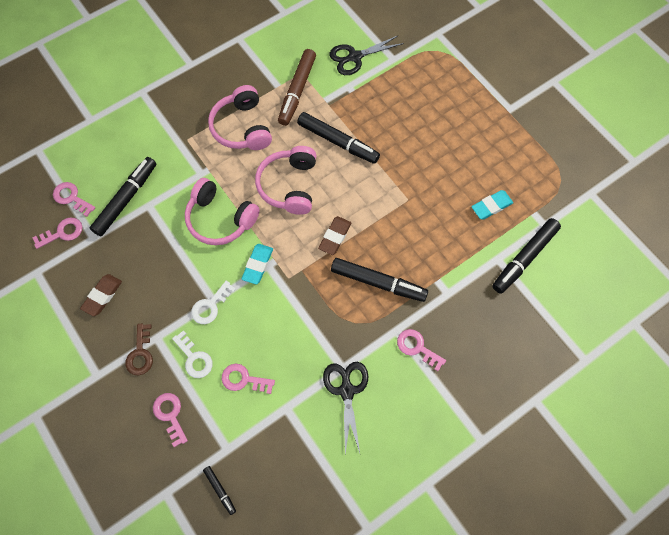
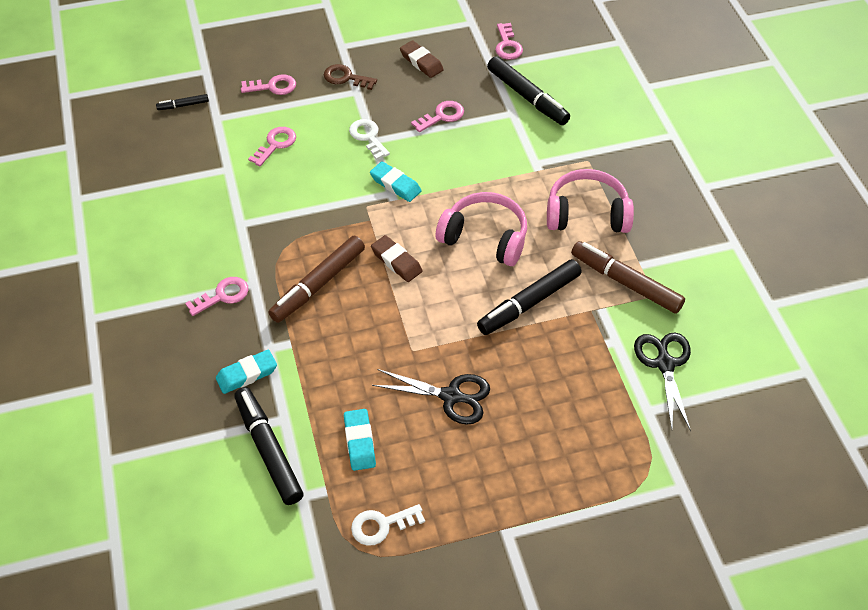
camera: 110 degrees right, 15 degrees down
(71, 198) = (547, 57): pink key -> pink key (442, 116)
(194, 358) = (319, 114): white key -> white key (382, 525)
(220, 219) = (468, 166): pink headphones -> none
(346, 391) = (214, 220): black scissors -> black scissors (451, 396)
(378, 282) = (318, 285): black marker -> brown marker
(475, 298) = (247, 374): none -> turquoise eraser

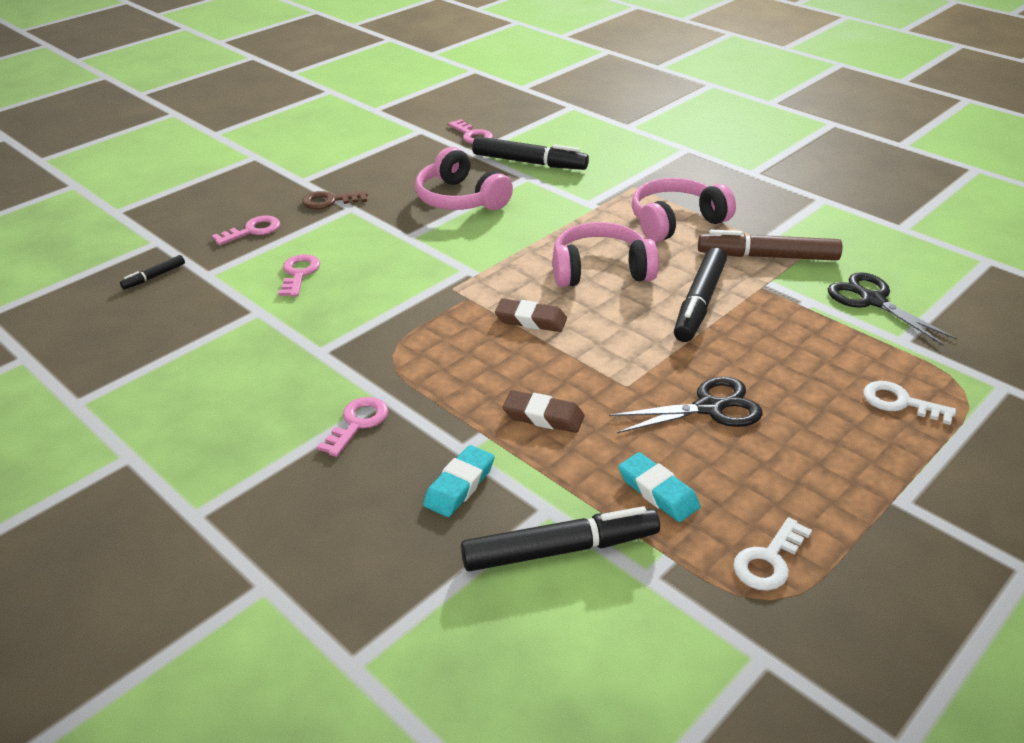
camera: 30 degrees left, 15 degrees down
(268, 450) = (560, 549): black marker -> black marker turned 135 degrees clockwise
(318, 285) = (464, 370): brown marker -> none
(368, 137) = (399, 236): white key -> white key (900, 403)
(395, 184) = (466, 262): turquoise eraser -> none
(421, 62) = (399, 169): brown eraser -> brown eraser (543, 416)
(442, 116) = (460, 199): pink key -> pink headphones

